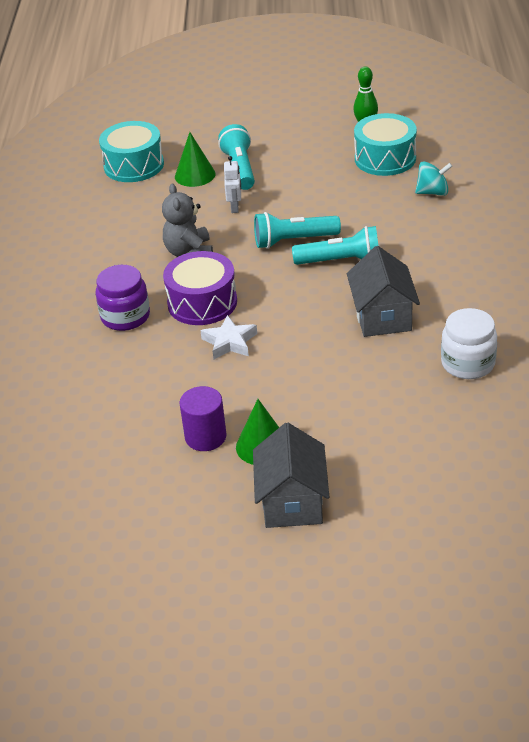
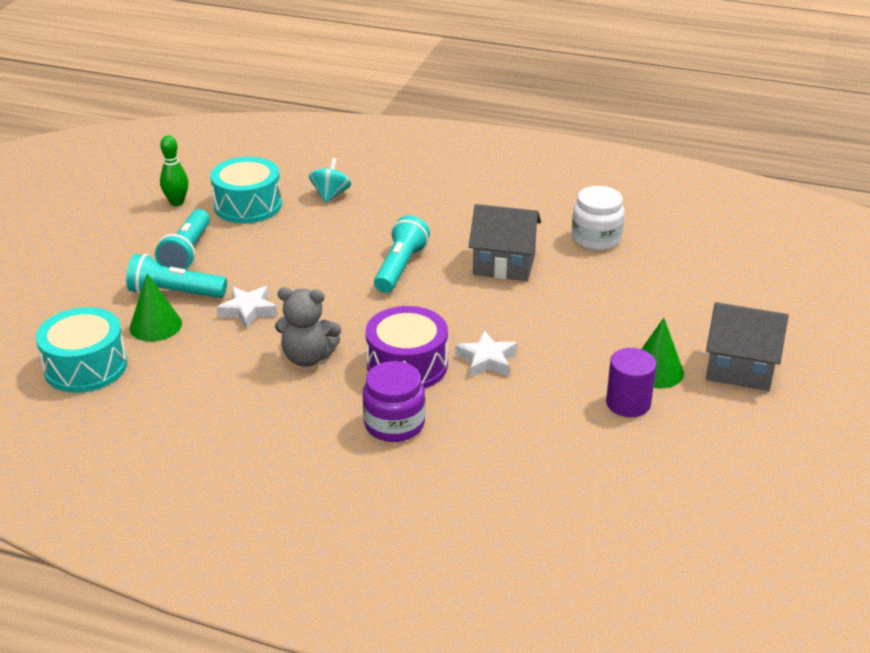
camera: 75 degrees left, 5 degrees down
(235, 207) = (248, 311): white robot -> white star
(293, 241) = (343, 287): turquoise flashlight -> turquoise flashlight (187, 252)

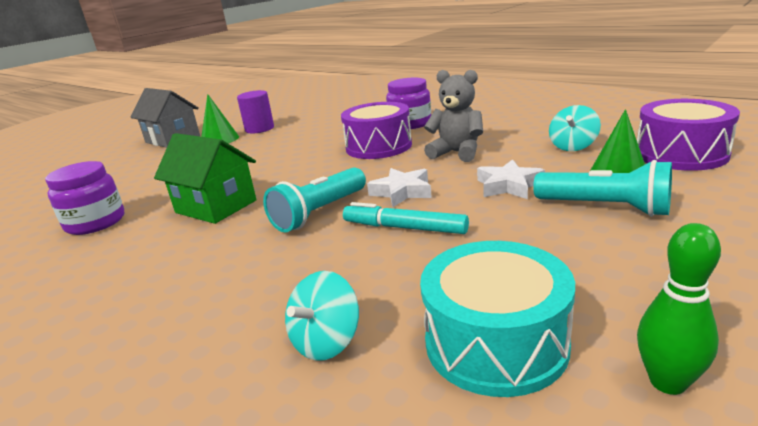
camera: 155 degrees left, 10 degrees down
(86, 367) = (680, 154): turquoise drum -> purple drum
(183, 376) = (573, 146): none -> turquoise spinning top
(187, 252) = (603, 258): turquoise flashlight -> none
(322, 261) = (404, 228): none -> turquoise marker
(486, 360) = (318, 147): white star -> white star (402, 192)
(504, 265) = (216, 206): grey house -> green house
(596, 239) = (95, 222): white jar -> purple jar

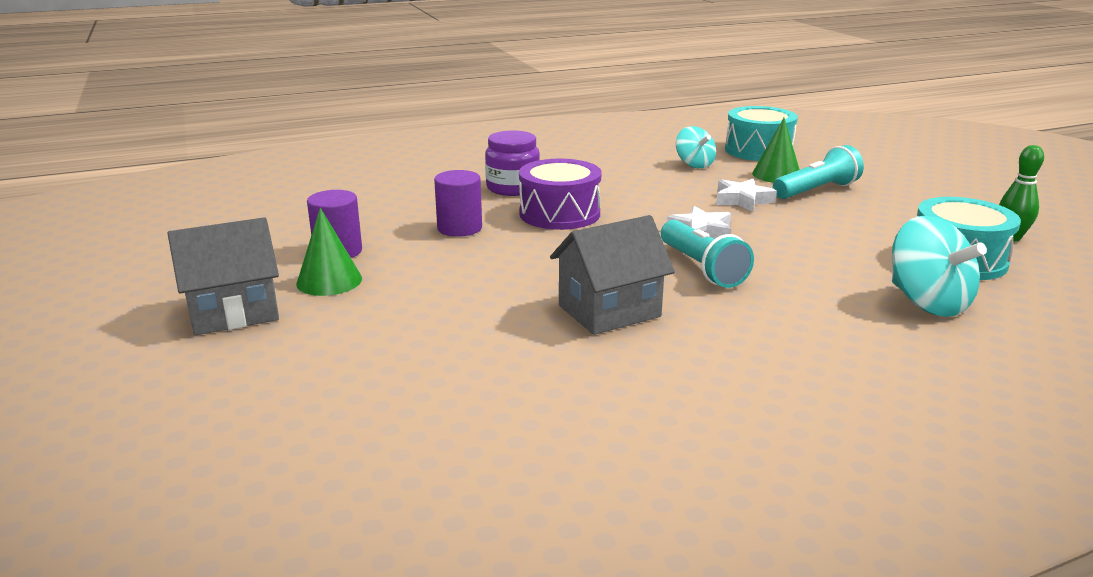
camera: 65 degrees left, 0 degrees up
(95, 222) = (547, 389): purple jar -> none
(216, 206) = (609, 311): green house -> grey house
(320, 136) = (459, 228): none -> purple cylinder
(326, 341) = (927, 303): turquoise spinning top -> turquoise spinning top, size x1.58
(404, 228) = (777, 246): turquoise marker -> none
(457, 153) = (639, 195): grey teddy bear -> none
(680, 154) = (758, 150): purple drum -> turquoise drum

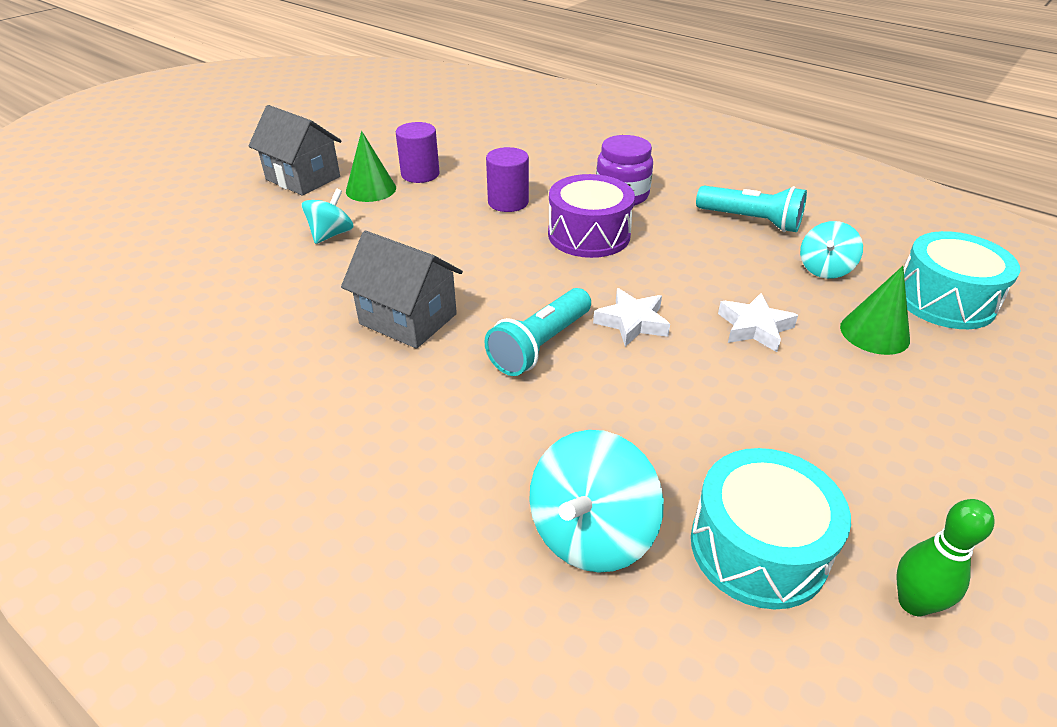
camera: 60 degrees right, 15 degrees up
(399, 319) = (331, 235): none -> turquoise spinning top
(816, 190) = (861, 376): turquoise flashlight -> turquoise flashlight (751, 221)

